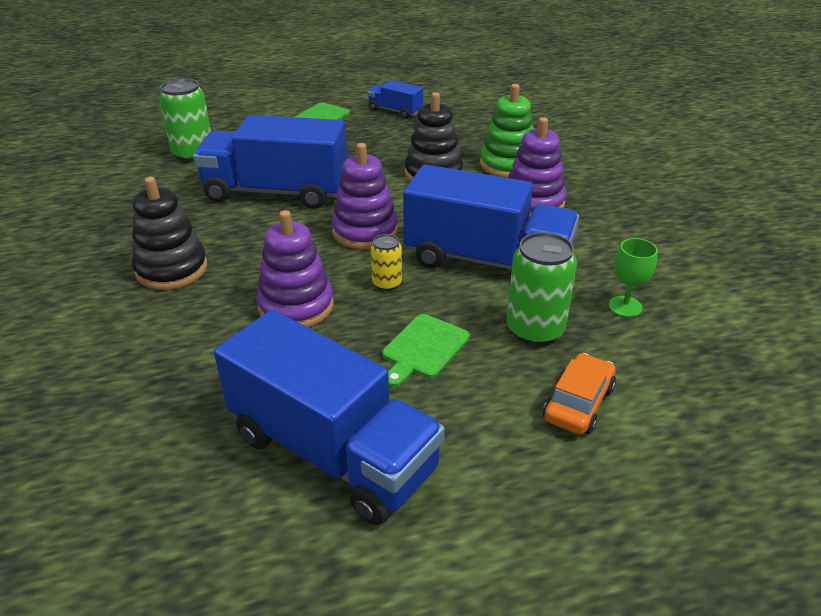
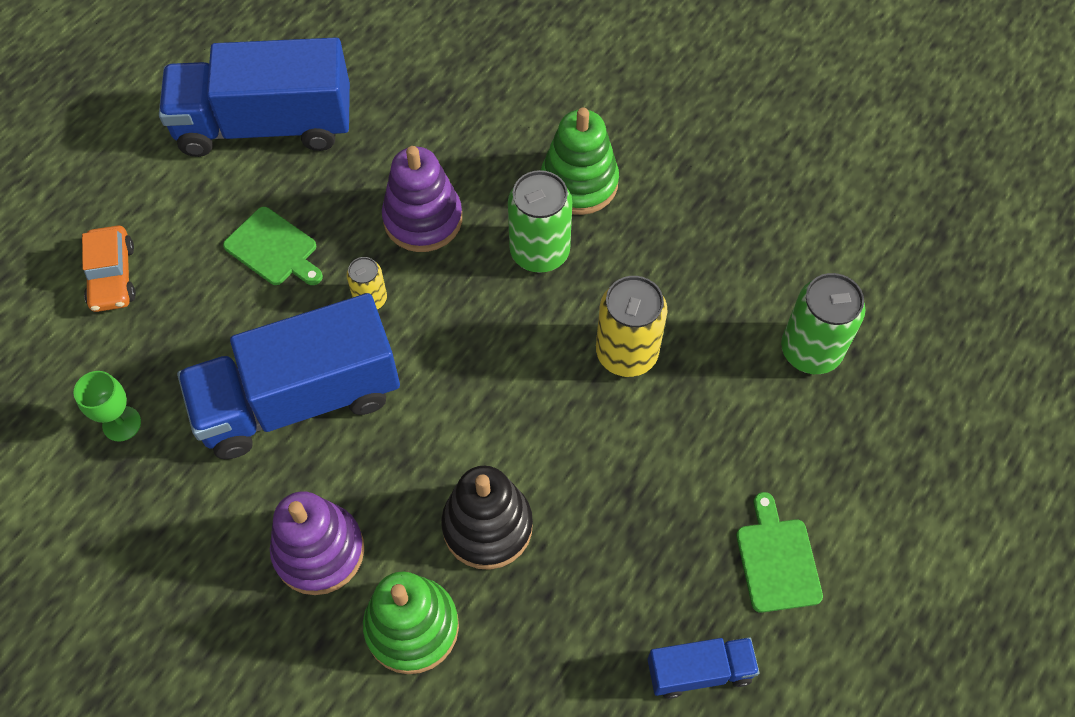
camera: 140 degrees right, 25 degrees up
(171, 269) = (579, 183): black stacking toy -> green stacking toy
(276, 192) = (626, 353): blue truck -> yellow can
(365, 232) = (462, 356): purple stacking toy -> none
(424, 348) = (274, 248): green cutting board -> green cutting board turned 135 degrees clockwise
(535, 330) = (192, 333): green can -> green can (539, 252)

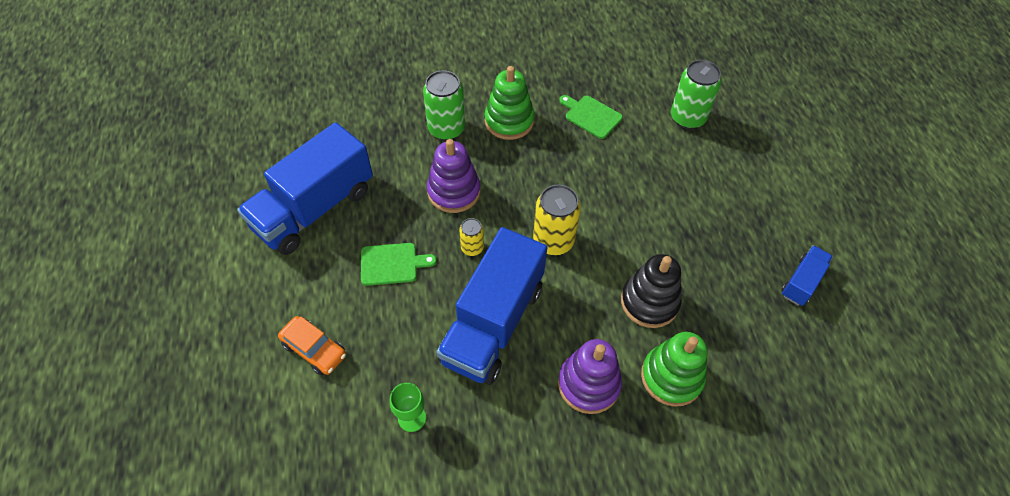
camera: 45 degrees left, 5 degrees down
(539, 252) = (527, 164): green can -> green can (446, 129)
(626, 353) = (617, 177): yellow can -> yellow can (553, 241)
(777, 560) = (775, 211): green cutting board -> green cutting board (591, 116)

